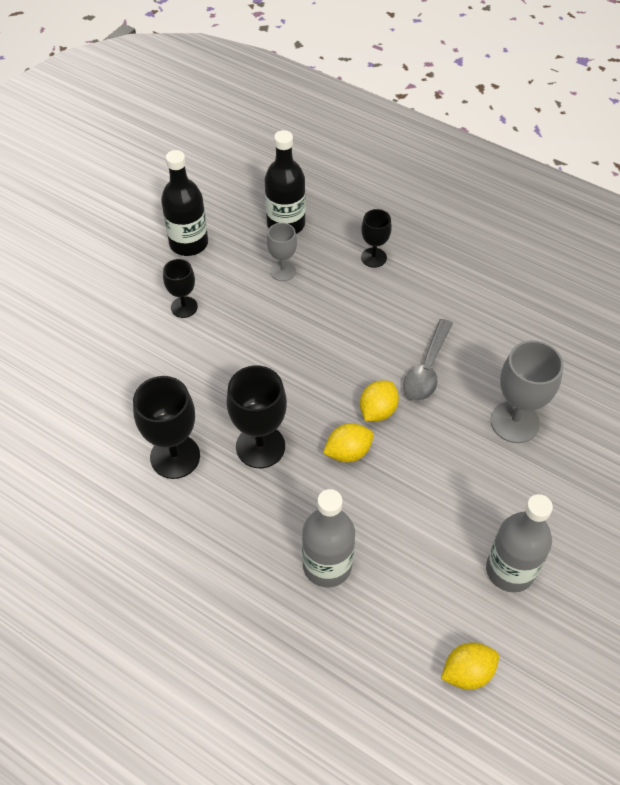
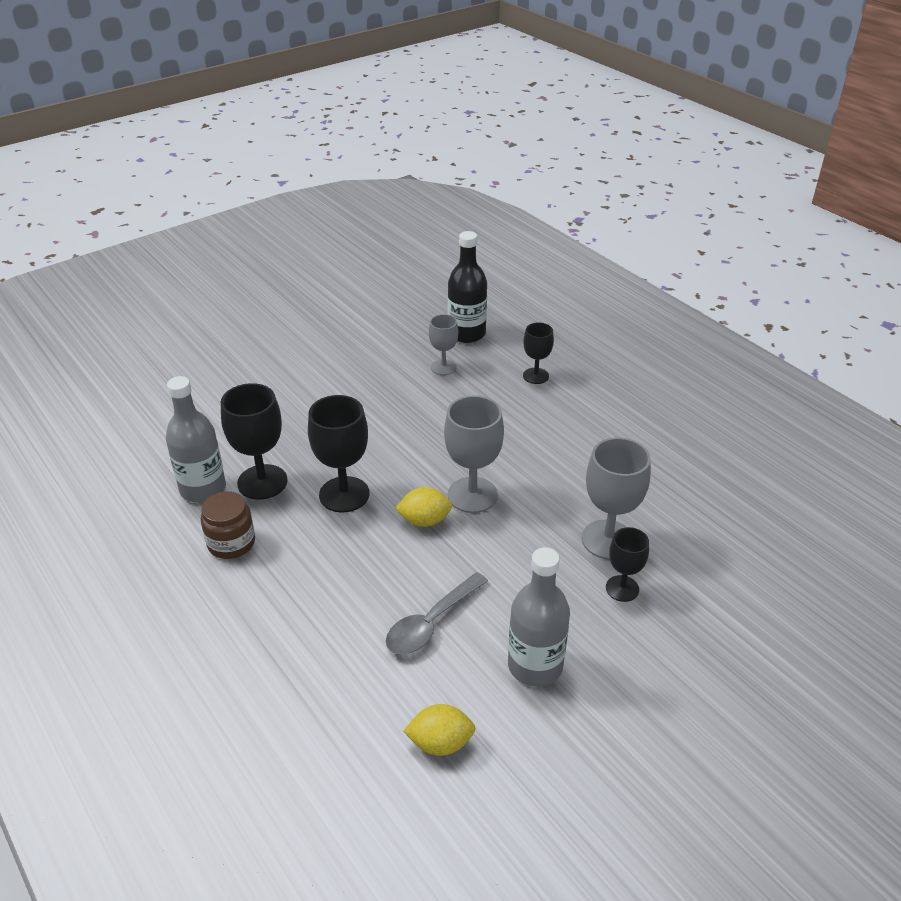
camera: 20 degrees right, 15 degrees down
(181, 534) = (231, 543): none -> brown jar
(184, 307) = (338, 374): black goblet -> black goblet (622, 588)
(189, 243) = (370, 329): black bottle -> none
(327, 565) = (351, 607): grey bottle -> grey bottle (203, 489)
(377, 411) = (472, 495): yellow lemon -> grey goblet
(427, 369) = (540, 474): grey spoon -> grey spoon (431, 623)

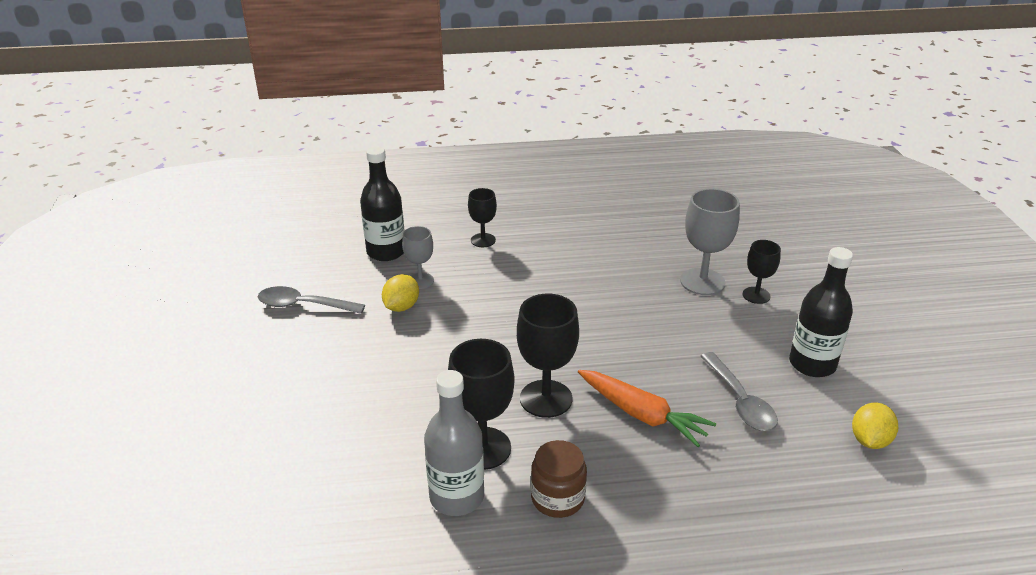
camera: 60 degrees left, 5 degrees down
(362, 327) = (303, 305): none -> grey spoon
(364, 560) = (642, 414): none -> orange carrot
(424, 520) = (616, 363): yellow lemon -> yellow lemon (401, 307)
(472, 495) = (604, 326): grey goblet -> none
(535, 665) = (812, 364): grey bottle -> black bottle

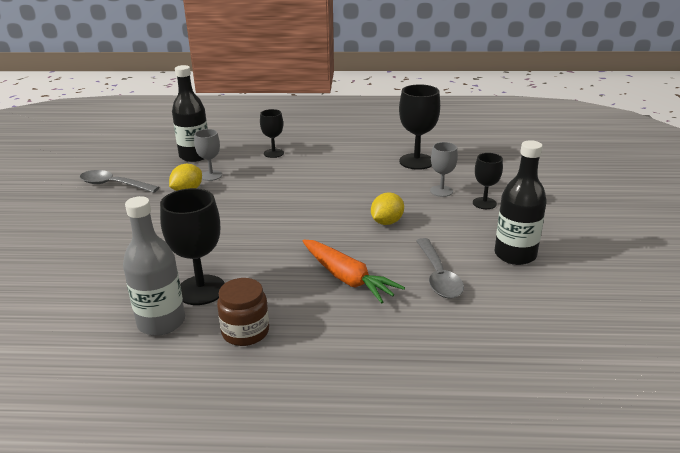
camera: 10 degrees right, 5 degrees down
(546, 399) = (271, 260): black goblet -> black goblet (416, 161)
(702, 282) = (441, 191): grey goblet -> grey goblet, size x0.60
(869, 440) = (547, 316): yellow lemon -> yellow lemon (387, 222)

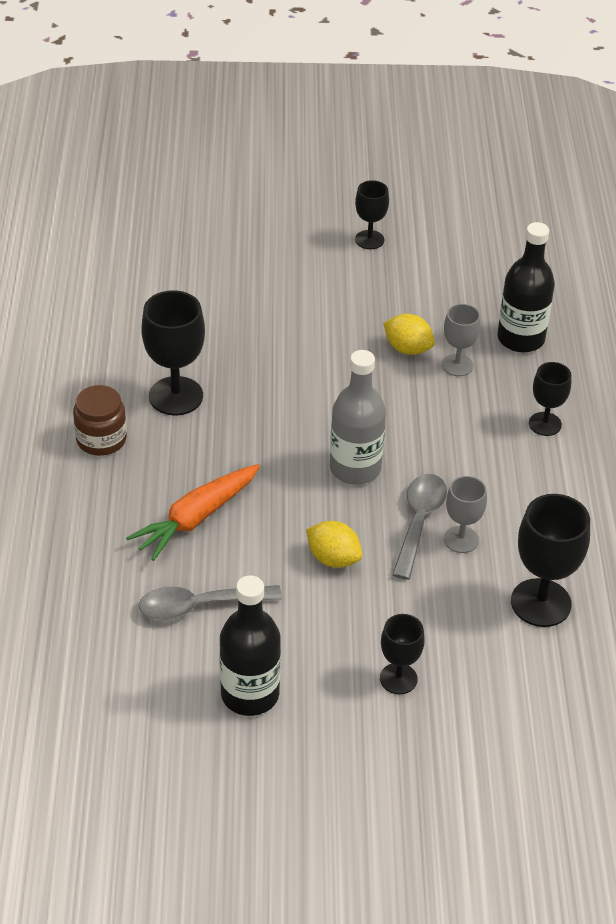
camera: 85 degrees right, 15 degrees up
(57, 201) = (369, 240): none -> black goblet
(114, 185) = (418, 277): grey spoon -> grey spoon (419, 522)
(161, 322) = (121, 375): grey bottle -> grey bottle (355, 468)
(441, 191) = (434, 628): grey goblet -> grey goblet (461, 539)

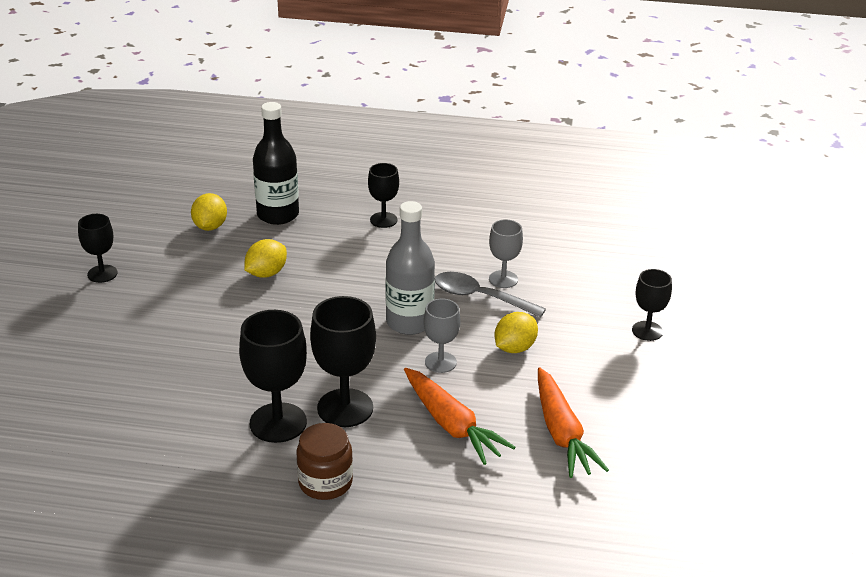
camera: 80 degrees left, 10 degrees down
(199, 606) = (561, 433): grey spoon -> orange carrot
(250, 694) = (663, 413): black bottle -> none
(457, 365) = (298, 251): grey goblet -> grey goblet (440, 362)
(478, 293) = (210, 226): none -> yellow lemon
(541, 603) = (574, 253): black goblet -> black goblet (345, 408)

